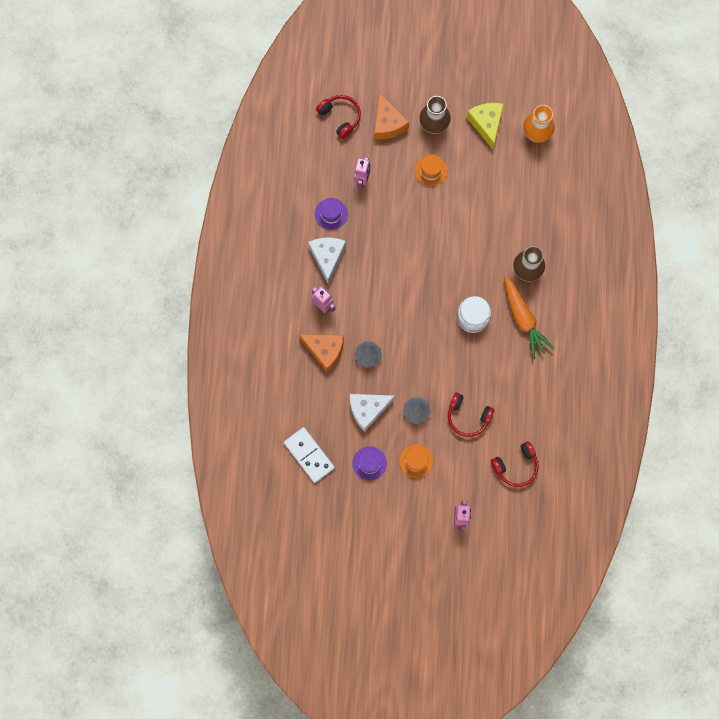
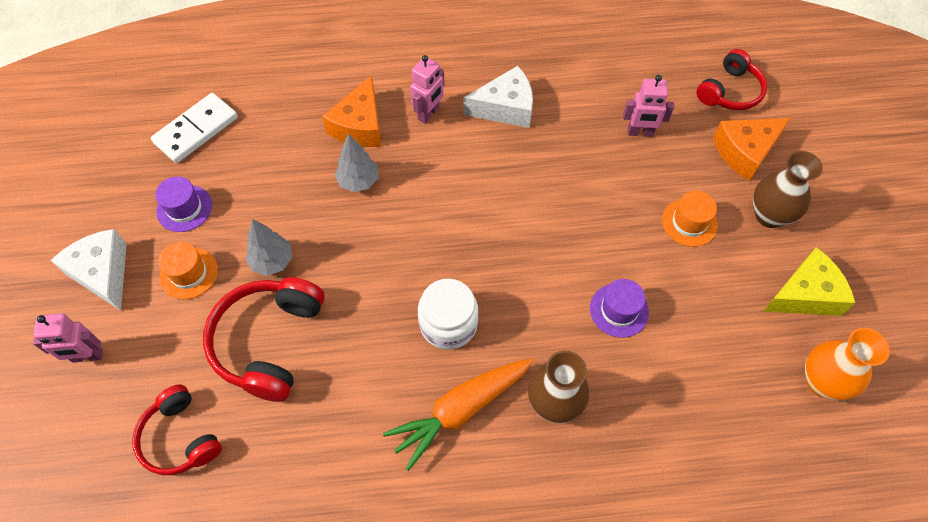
camera: 80 degrees right, 15 degrees down
(331, 214) = (574, 102): purple hat -> purple hat (619, 310)
(367, 410) = (271, 193): white cheese -> white cheese (103, 273)
(468, 416) = (269, 342): red headphones -> red headphones, size x1.52

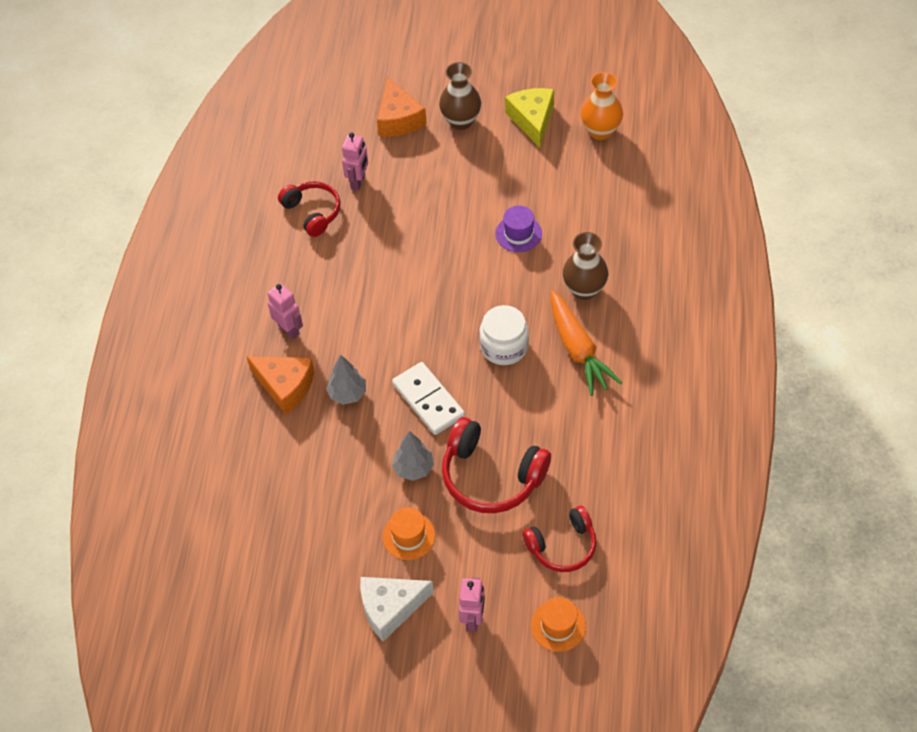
camera: 75 degrees left, 5 degrees down
(184, 208) = (337, 538): purple hat -> none
(196, 130) = (246, 525): white domino -> white domino (428, 400)
(505, 108) = (301, 271): white cheese -> none
(689, 222) = (453, 171): orange hat -> orange hat (558, 626)
(730, 91) = (335, 112): red headphones -> red headphones (312, 212)

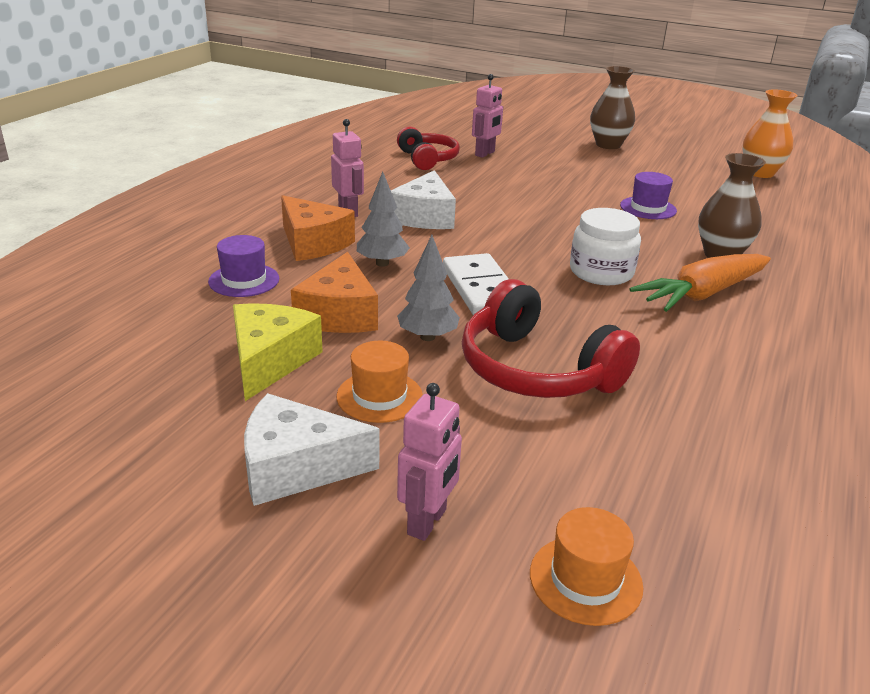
camera: 15 degrees right, 25 degrees down
(263, 452) = (244, 280): none -> purple hat
(350, 315) = (424, 217): none -> white cheese
(398, 119) = (545, 134): orange cheese -> orange cheese (339, 314)
(532, 120) = (685, 156): yellow cheese -> yellow cheese (270, 361)
(562, 546) = (627, 472): red headphones -> none
(578, 349) = (702, 294): orange carrot -> orange carrot turned 60 degrees clockwise

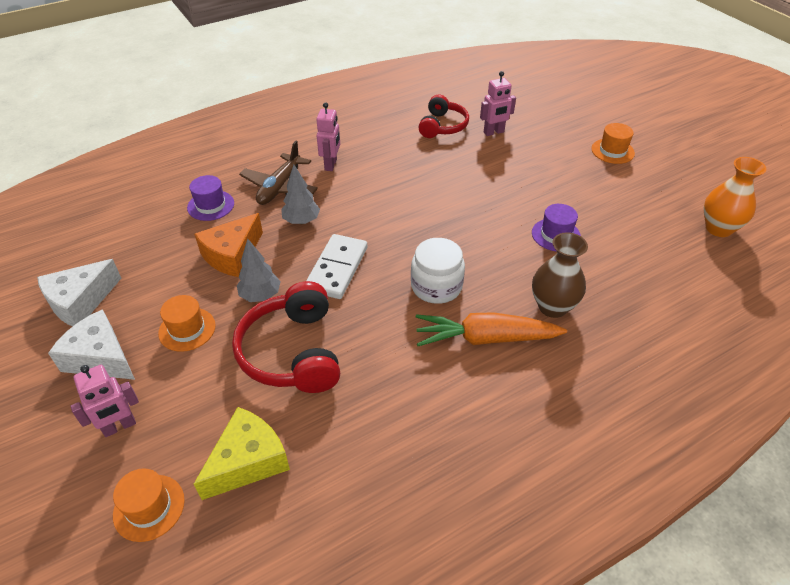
camera: 35 degrees right, 15 degrees up
(270, 361) = (161, 276): yellow cheese -> yellow cheese (248, 461)
(313, 243) = (280, 187): orange cheese -> brown plane
(424, 217) = (375, 186): white cheese -> white cheese (80, 302)
(608, 145) = (612, 151): brown vase -> orange hat

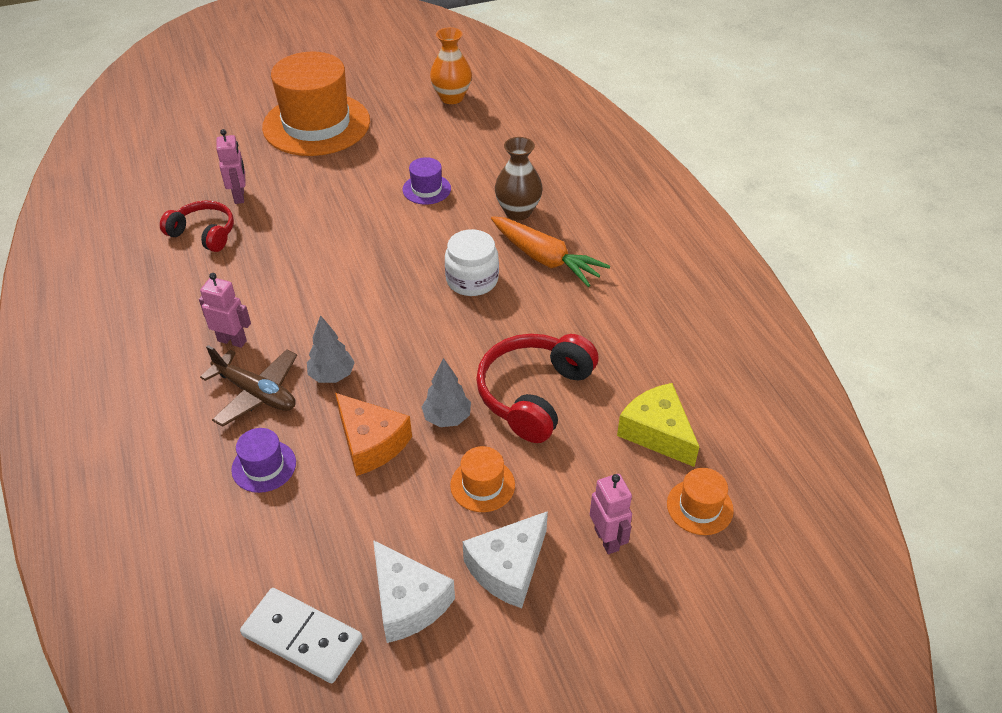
camera: 80 degrees left, 0 degrees up
(293, 352) = (534, 394): red headphones -> red headphones turned 120 degrees clockwise
(337, 268) = (424, 351): white domino -> white domino (302, 637)
(485, 338) = (545, 259): orange carrot -> orange carrot turned 60 degrees counterclockwise
(612, 151) = (316, 124): orange hat -> orange hat, size x2.38

